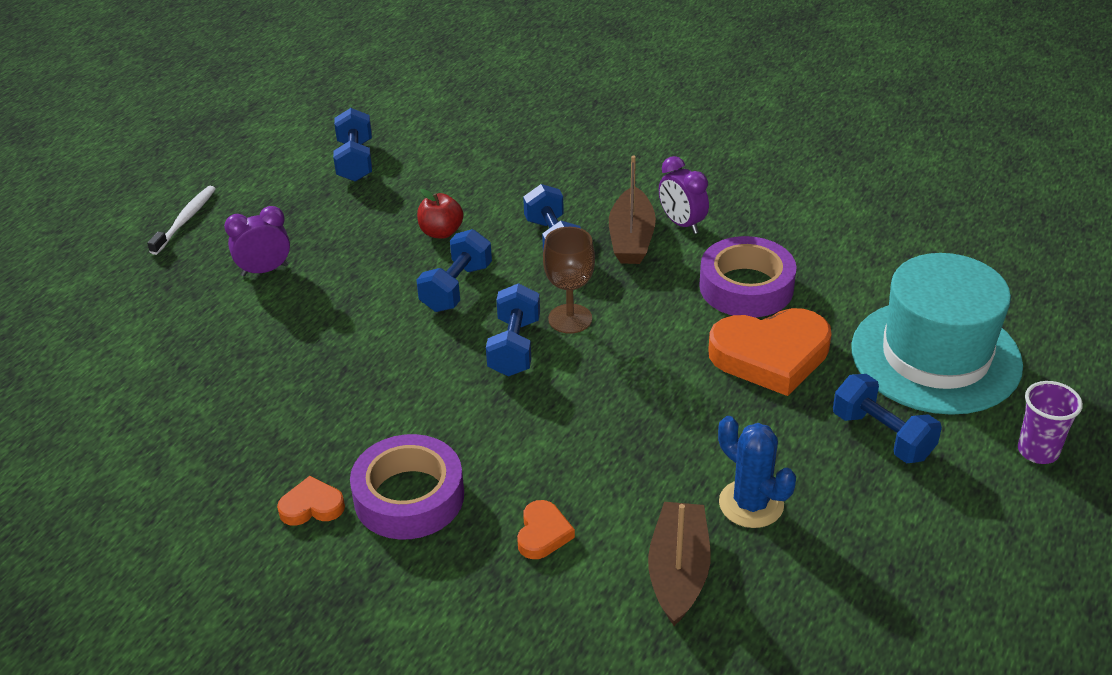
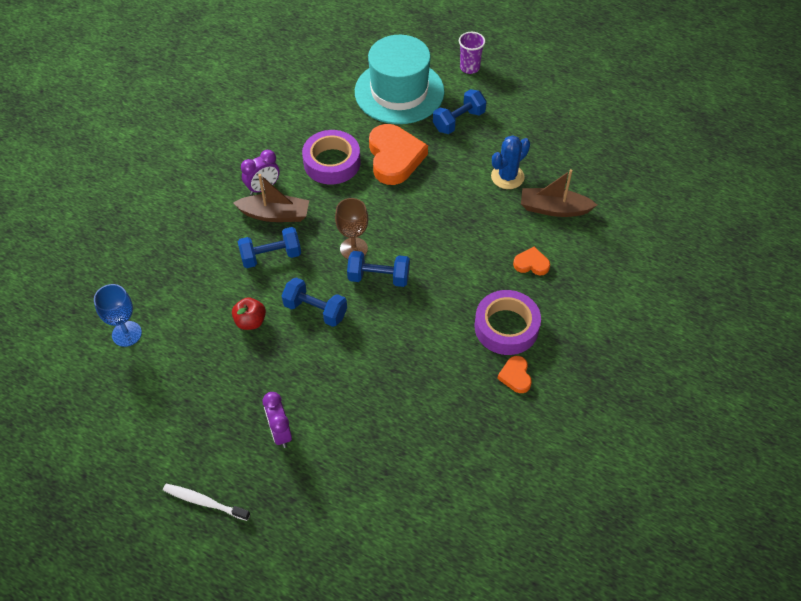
camera: 90 degrees left, 15 degrees up
(355, 161) = (144, 384): blue dumbbell -> none
(430, 140) = (126, 334): none -> blue goblet

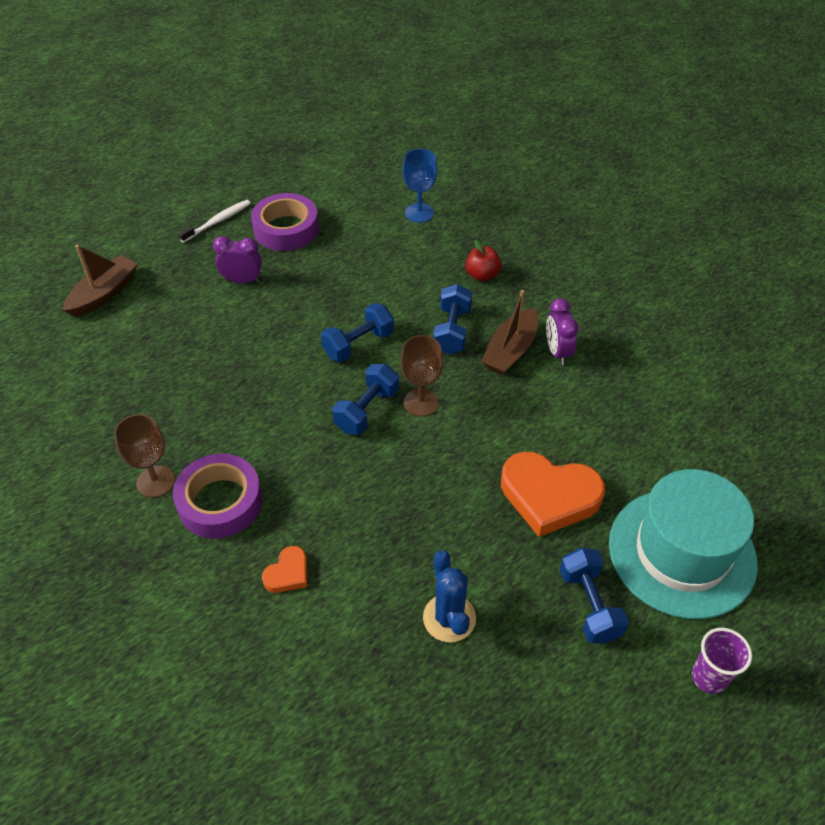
camera: 115 degrees right, 5 degrees down
(250, 321) = (377, 294): red apple -> red apple (482, 275)
(332, 162) = (570, 427): purple tape -> purple tape (286, 229)
(515, 376) = (155, 481): orange heart -> brown goblet
(554, 209) = (360, 650): brown boat -> brown boat (104, 294)

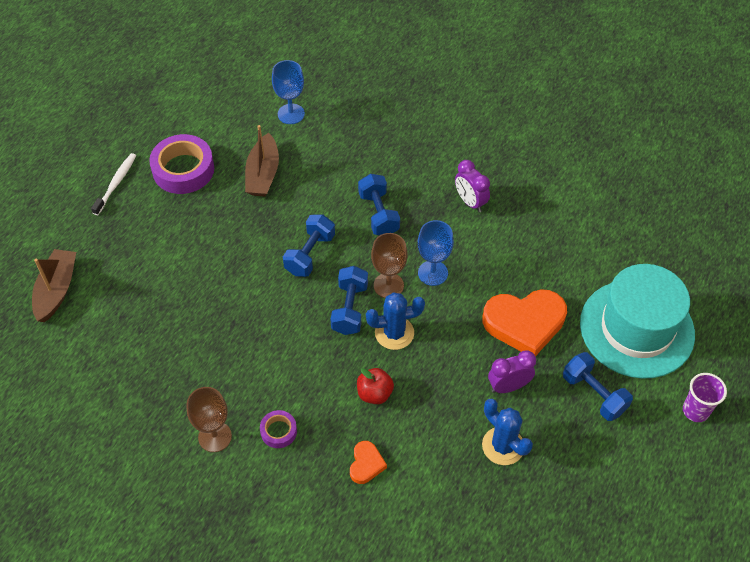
camera: 25 degrees left, 5 degrees up
(220, 502) = (278, 431): purple tape -> purple tape, size x0.50
(242, 281) = (175, 233): purple clock -> purple clock (508, 386)
(399, 451) = (394, 333): none -> blue cactus
(475, 407) = (432, 273): none -> blue goblet
(482, 275) = (375, 155): red apple -> red apple (374, 393)
(510, 350) = (434, 214): brown boat -> brown boat (263, 174)

